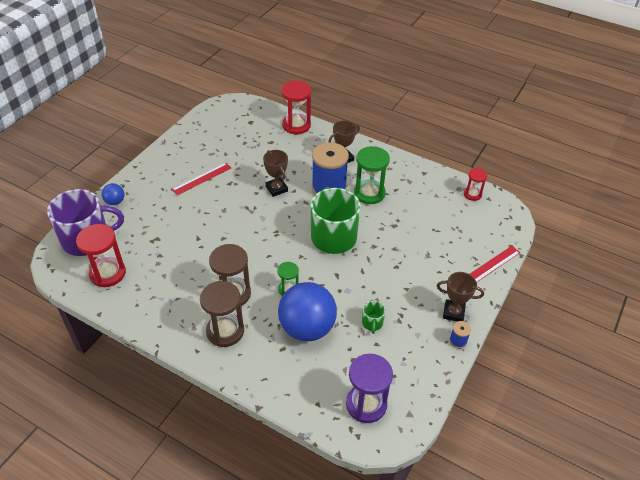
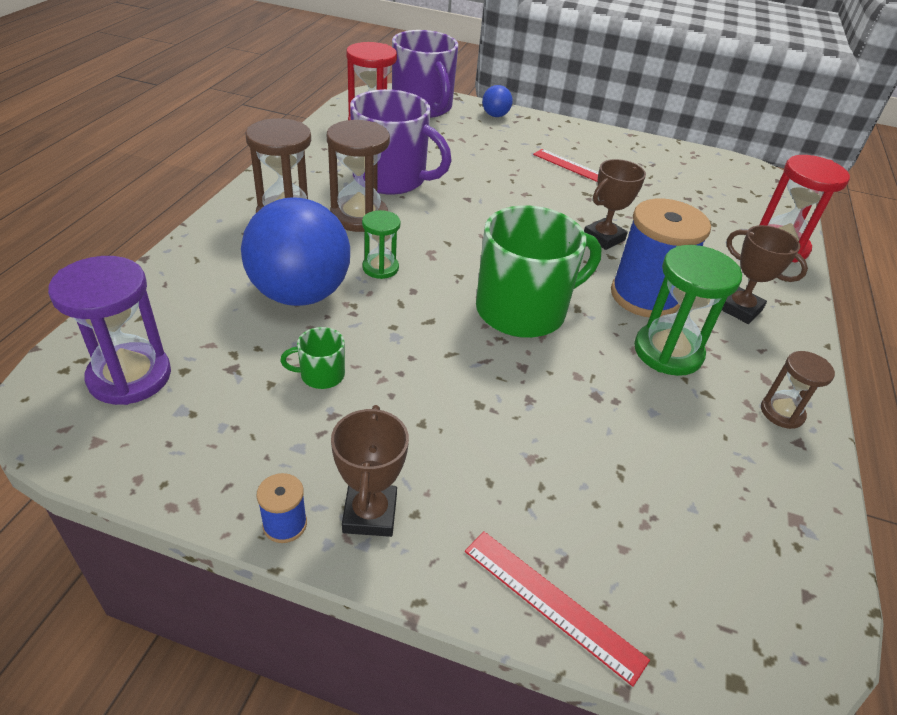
camera: 75 degrees right, 5 degrees down
(190, 272) = (391, 178): none -> purple mug
(408, 171) = (782, 412): none -> brown hourglass
(472, 194) = (796, 552): red hourglass -> none

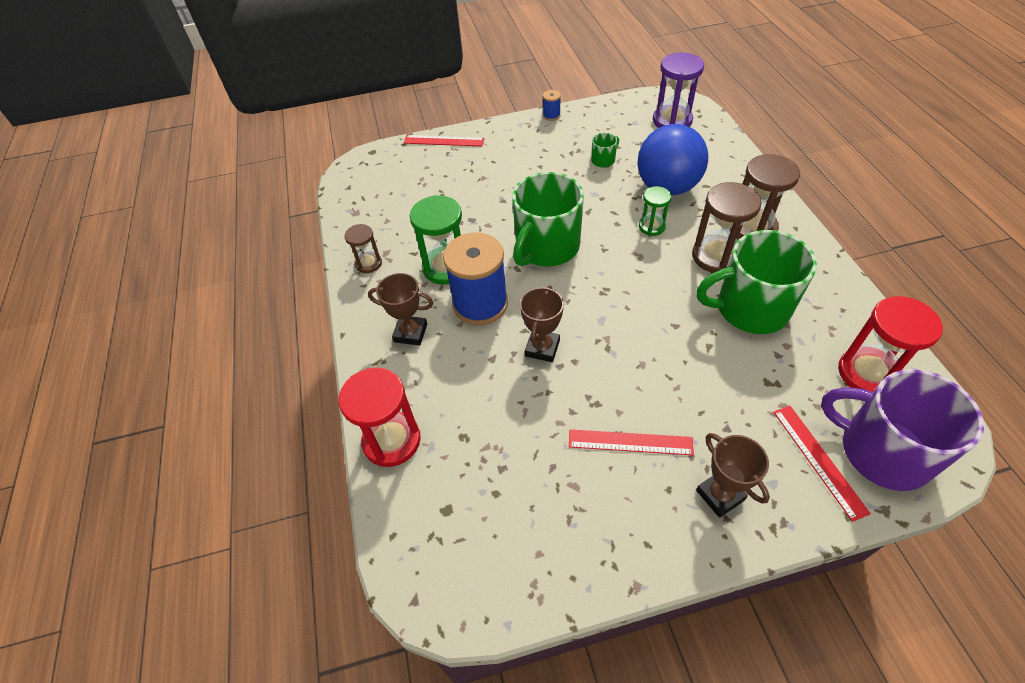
camera: 155 degrees right, 10 degrees up
(370, 514) = (527, 131): brown trophy -> brown trophy (720, 495)
(391, 178) = (750, 308): purple mug -> green mug
(465, 119) = (819, 460): none -> red ruler
(495, 115) = (804, 498): blue ball -> none

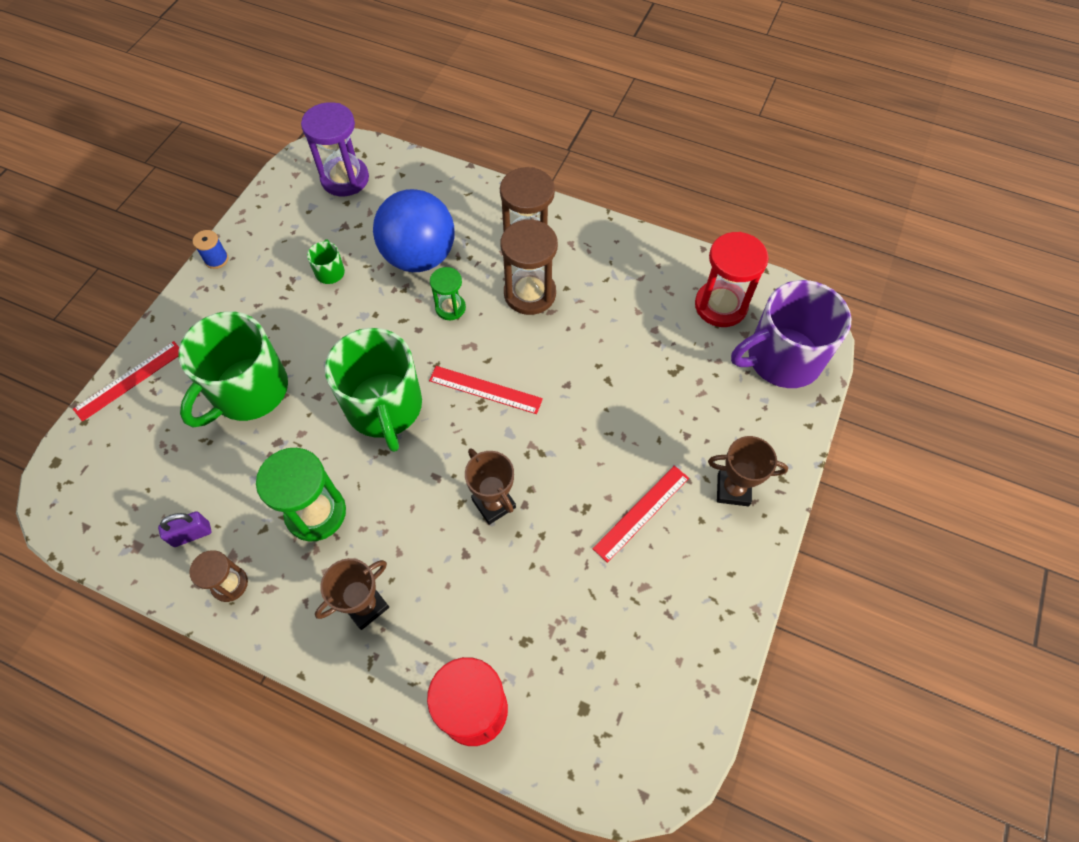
camera: 55 degrees left, 10 degrees up
(382, 227) = (191, 534): none -> purple padlock
(480, 304) = (394, 516): blue spool -> none
(750, 308) = (601, 320): green mug -> green mug (248, 391)
(819, 460) = (758, 401): red ruler -> red ruler (485, 389)

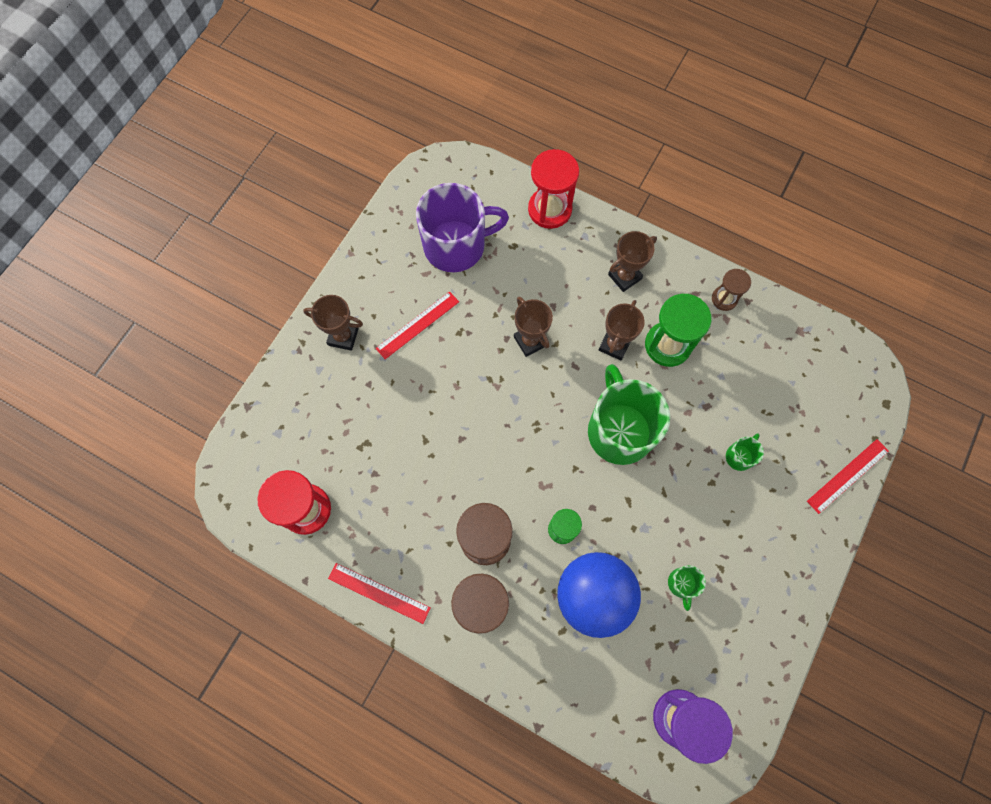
camera: 175 degrees left, 10 degrees up
(191, 534) = (760, 336): purple padlock -> none
(216, 259) = (800, 611): blue spool -> none
(248, 391) = (739, 456): green mug -> green mug, size x0.42
(385, 507) = (614, 345): none -> brown trophy
(485, 389) = (532, 440): red ruler -> red ruler (379, 593)
(782, 358) = (267, 448): purple mug -> purple mug (456, 245)

